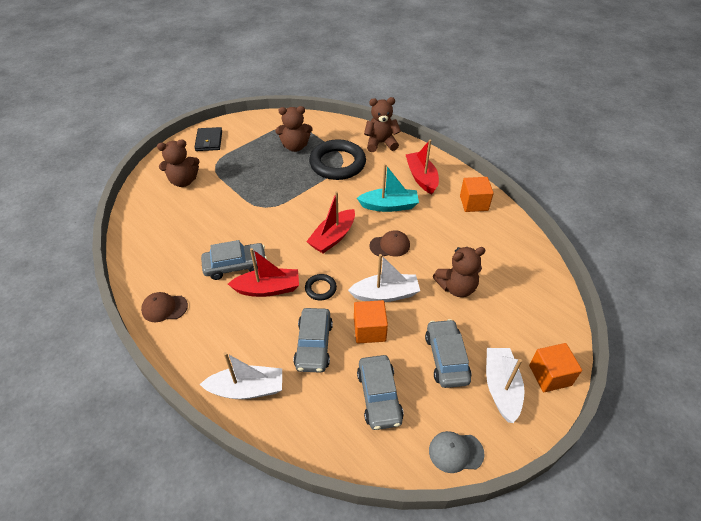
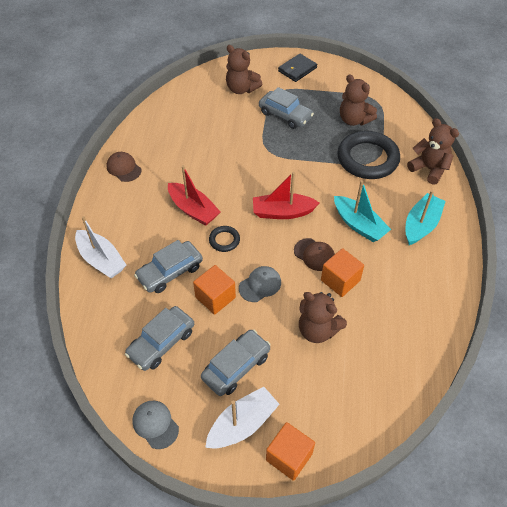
camera: 50 degrees right, 5 degrees up
(235, 265) = (195, 176): grey car -> grey car (285, 115)
(385, 294) = (260, 285): white boat -> grey cap
(421, 177) = (421, 225): red boat -> turquoise boat
(474, 203) = (434, 283): orange cube -> orange cube (340, 280)

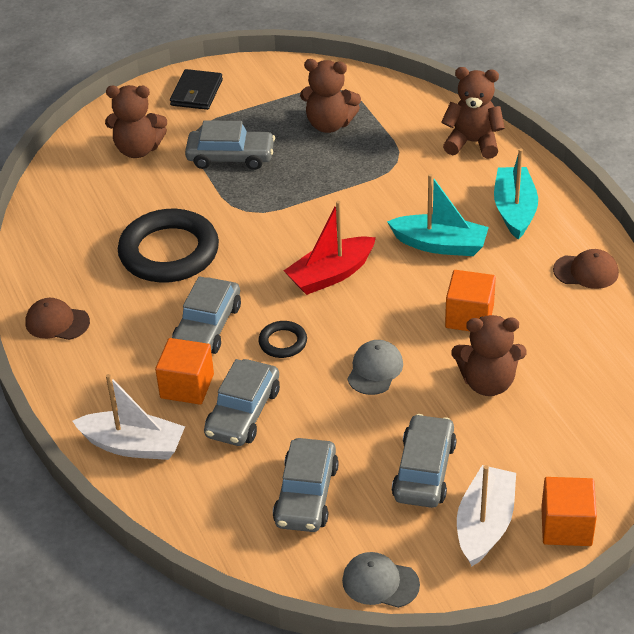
camera: 30 degrees left, 10 degrees down
(193, 210) = (207, 327): red boat -> grey car
(215, 297) = (330, 411): orange cube -> orange cube (187, 386)
(314, 254) = (413, 303): brown cap -> brown cap (586, 271)
(367, 158) = (386, 163): black ring -> black ring (169, 252)

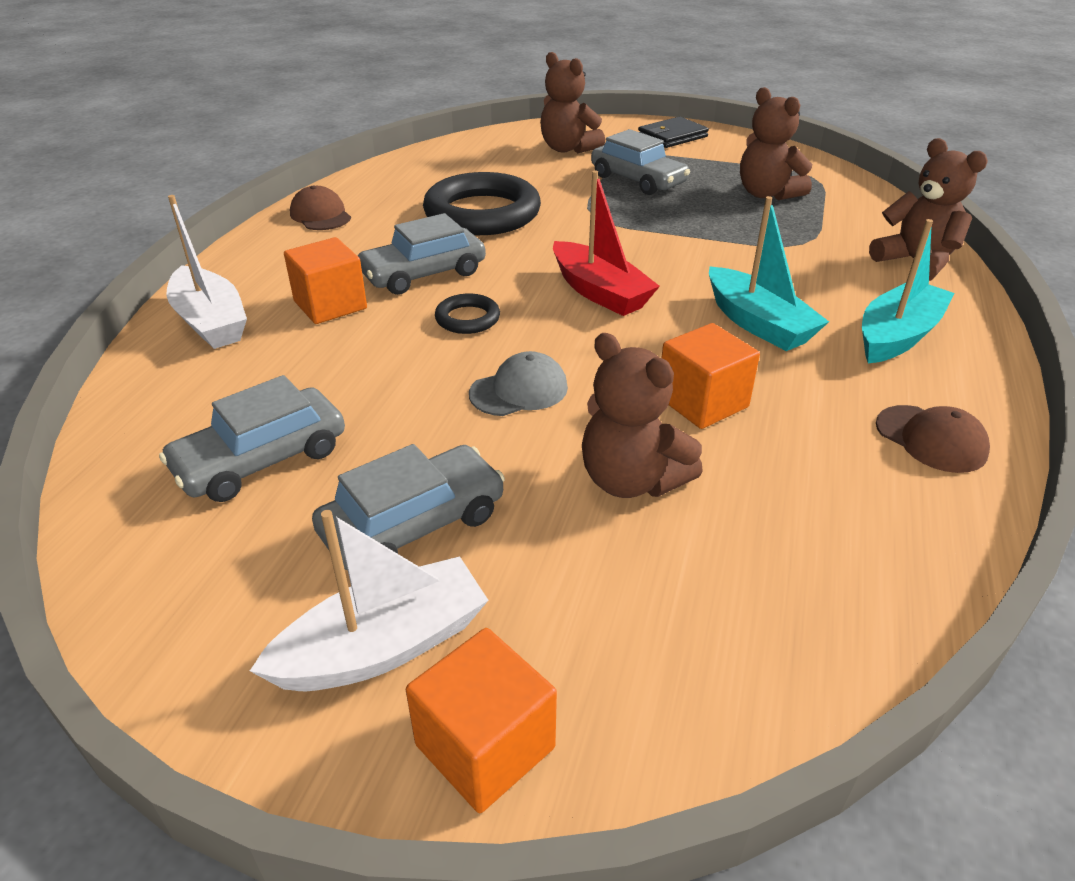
camera: 40 degrees right, 5 degrees down
(243, 412) = (337, 351): grey car -> none
(331, 275) = (599, 292): red boat -> red boat turned 135 degrees counterclockwise
(380, 582) = (163, 614): grey cap -> none

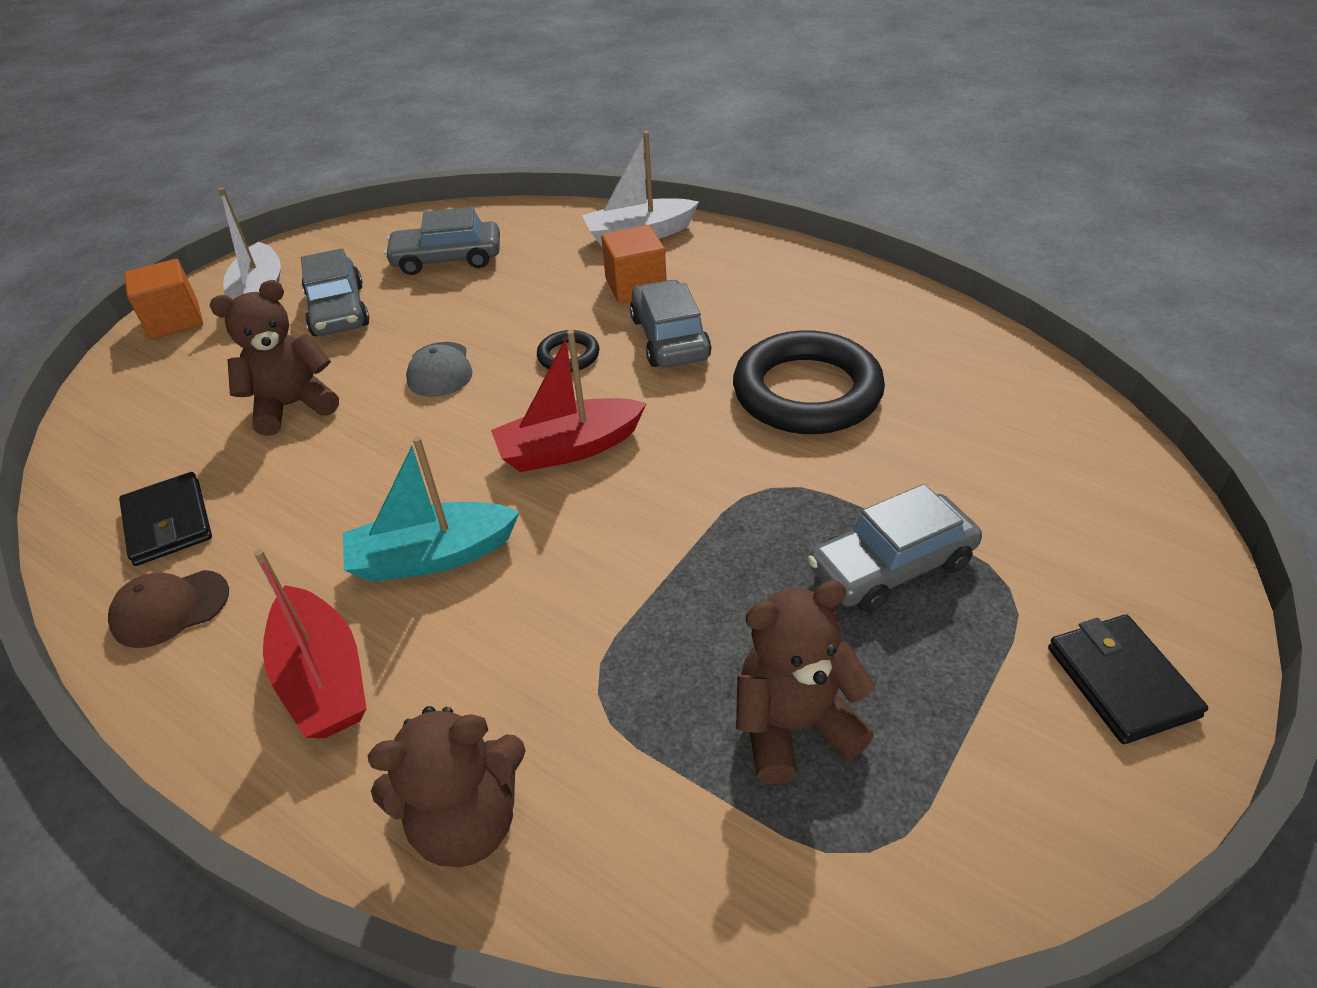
camera: 110 degrees right, 5 degrees up
(261, 459) = (447, 259): grey car -> grey car turned 75 degrees counterclockwise
(320, 215) = (835, 283): brown cap -> none
(568, 149) = (1046, 513): brown teddy bear -> none
(702, 402) = (343, 470): orange cube -> none
(856, 494) = (168, 522): none -> black wallet
(897, 336) = (323, 678): turquoise boat -> red boat

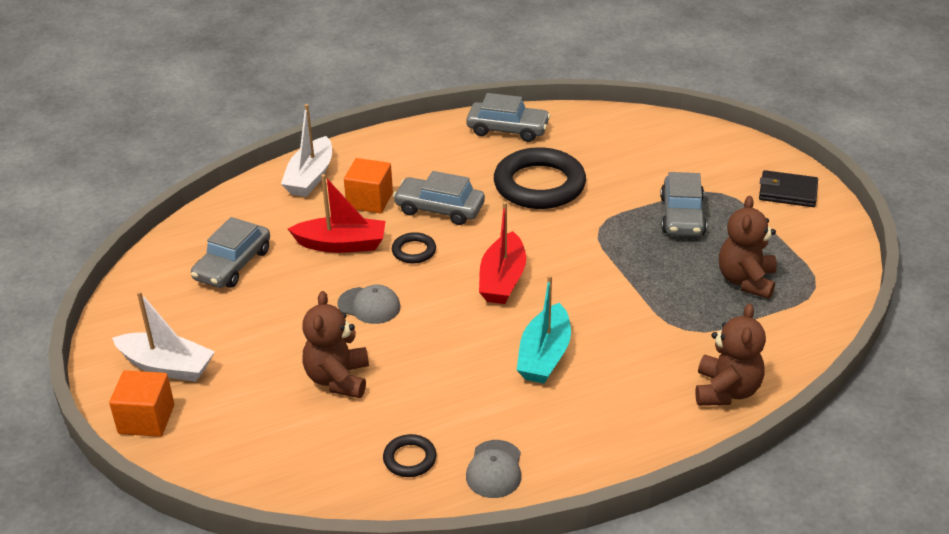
camera: 60 degrees left, 5 degrees down
(168, 522) = (409, 459): black wallet -> black ring
(170, 608) = (494, 469): brown cap -> grey cap
(323, 678) = (602, 418): red boat -> red boat (342, 244)
(338, 310) = (239, 332): grey car -> grey car (507, 129)

